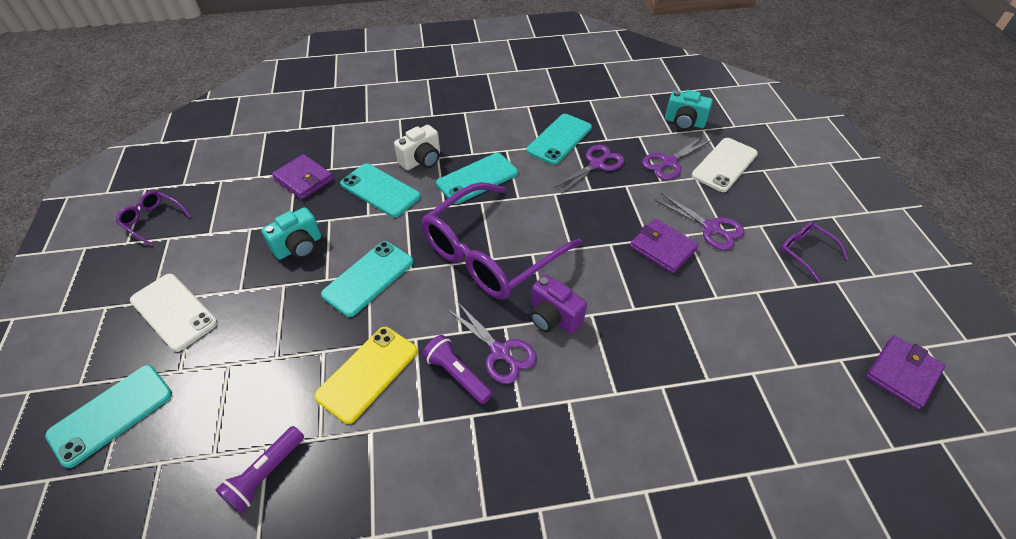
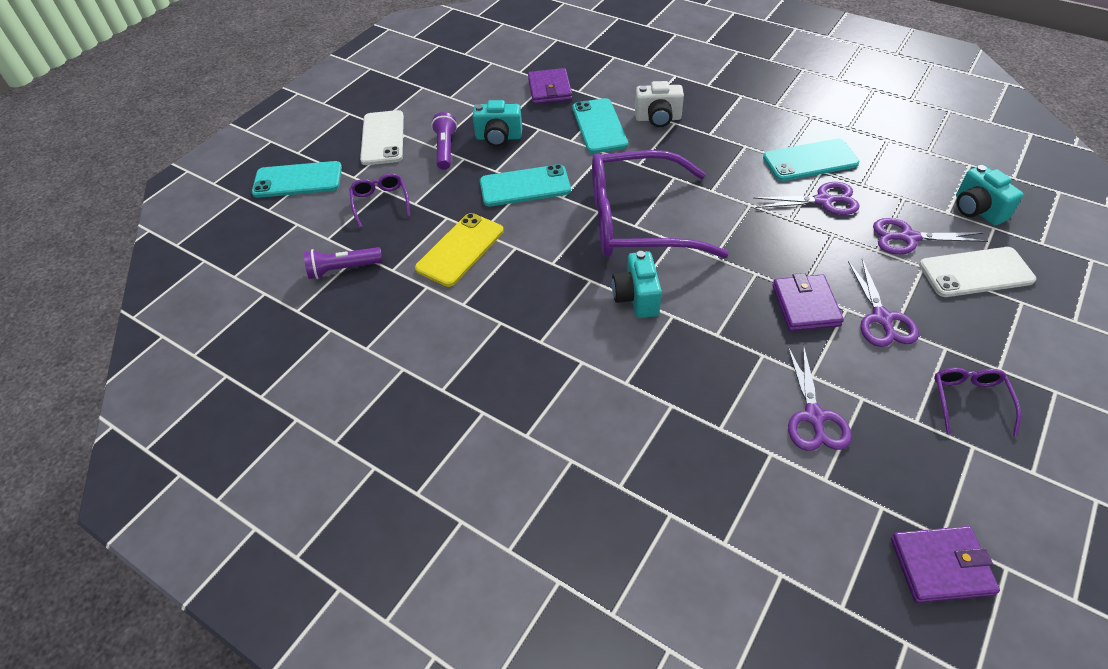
camera: 45 degrees right, 0 degrees up
(153, 220) = (423, 70): purple glasses -> purple glasses (380, 202)
(367, 373) = (460, 249): yellow phone -> yellow phone turned 45 degrees counterclockwise
(457, 375) = (519, 290): purple flashlight -> purple flashlight (445, 149)
(477, 178) = (691, 156): turquoise phone -> none
(500, 352) = (566, 295): purple scissors -> purple scissors (814, 416)
(553, 317) = (636, 298): purple camera -> turquoise camera

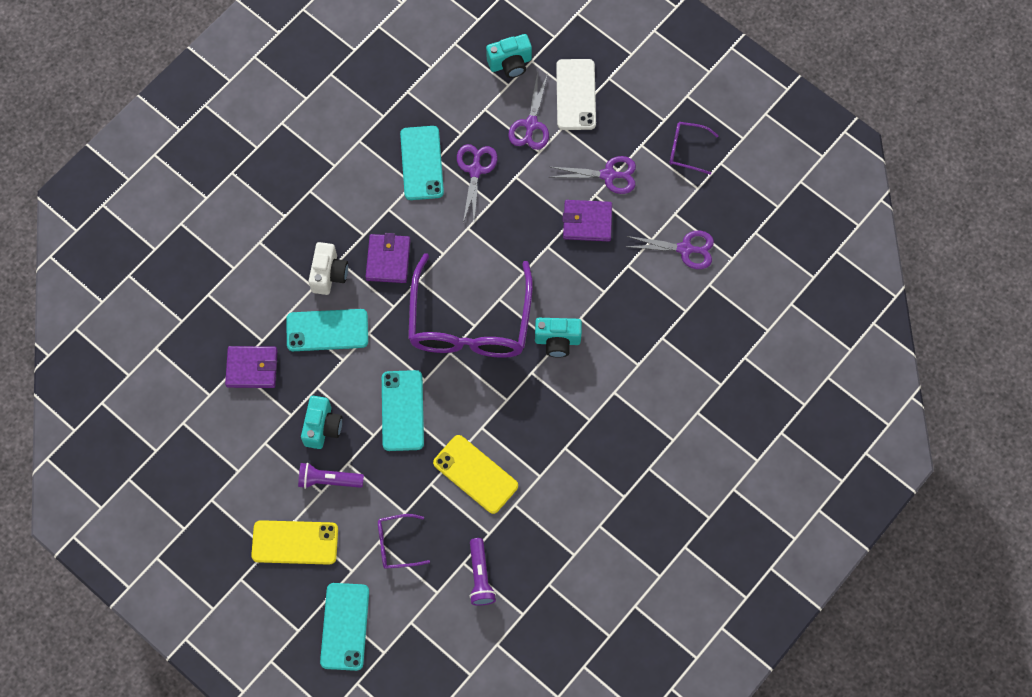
camera: 85 degrees left, 20 degrees up
(383, 138) = (295, 542): white phone -> yellow phone
(941, 566) = (796, 215): purple wallet -> purple wallet (388, 260)

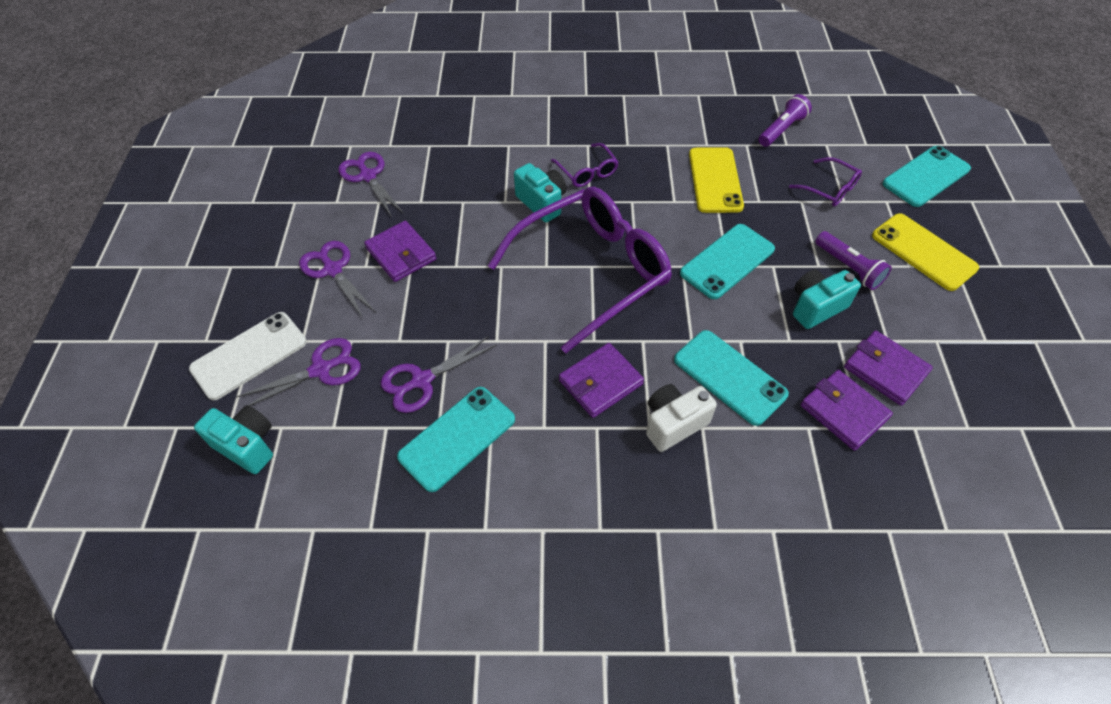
camera: 130 degrees left, 15 degrees down
(251, 419) = (885, 370): none -> purple wallet
(687, 150) = (255, 231): purple glasses -> purple glasses (587, 172)

